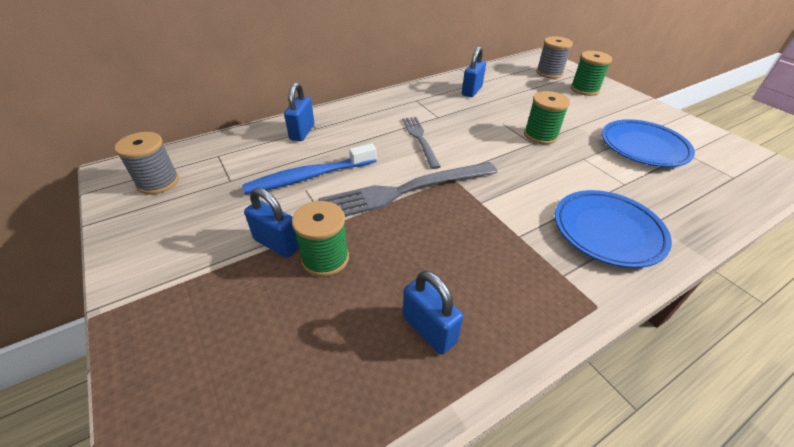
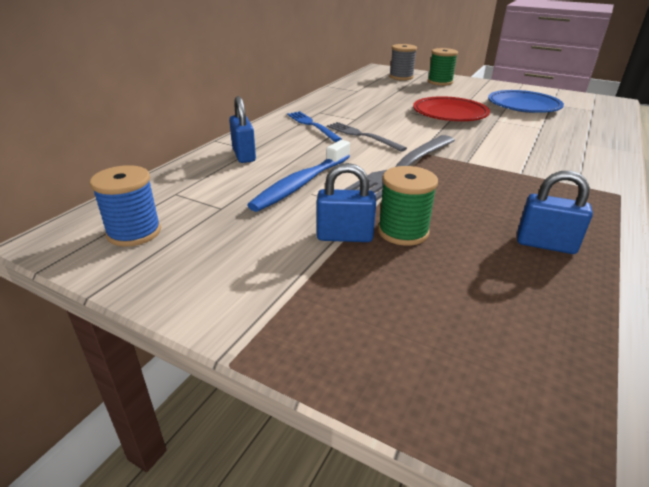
camera: 30 degrees left, 10 degrees down
(158, 182) = (134, 232): grey spool -> blue spool
(391, 114) = (312, 125): none -> blue fork
(471, 91) = (358, 98): blue padlock -> none
(540, 135) = (449, 114): green spool -> red plate
(607, 231) = (568, 155): blue plate -> none

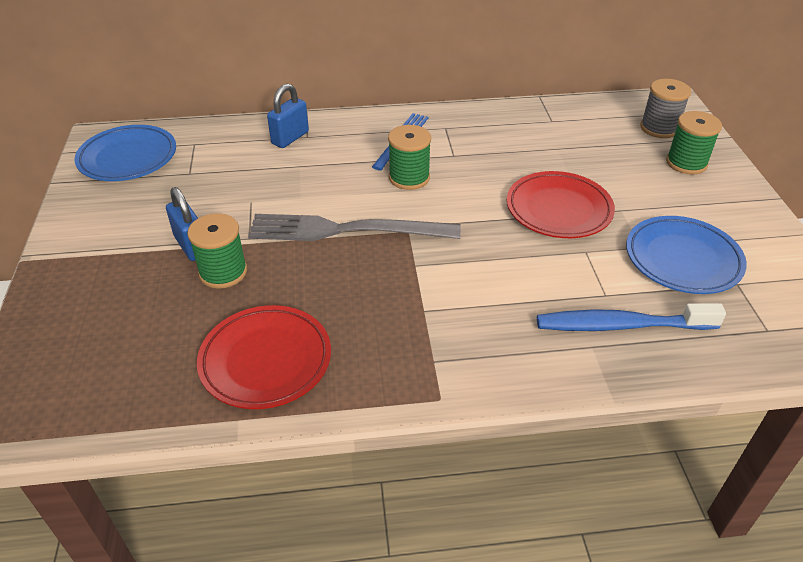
camera: 55 degrees right, 10 degrees up
(134, 232) = (128, 158): blue spool -> blue plate
(301, 184) = (263, 189): blue toothbrush -> blue toothbrush (621, 325)
(362, 136) = (409, 178): grey fork -> green spool
(545, 244) = (266, 361): blue padlock -> red plate

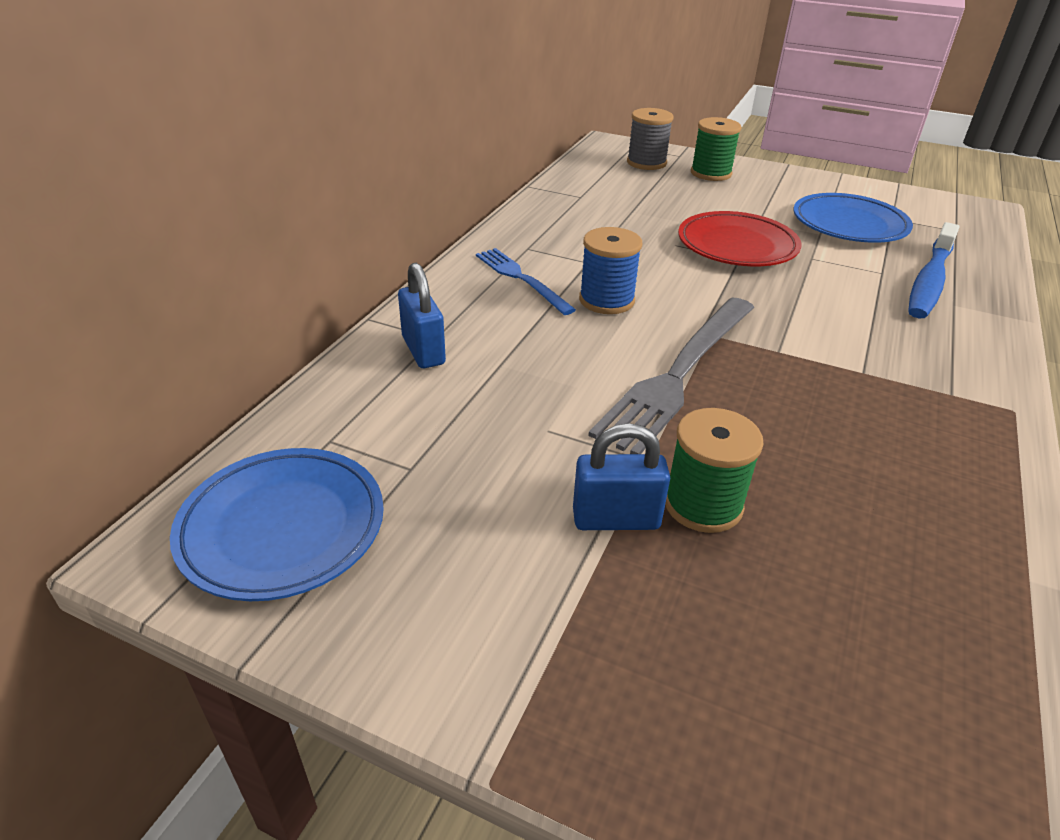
camera: 60 degrees left, 5 degrees down
(266, 361) = (917, 519): red plate -> none
(409, 178) = (606, 300): green spool -> blue spool

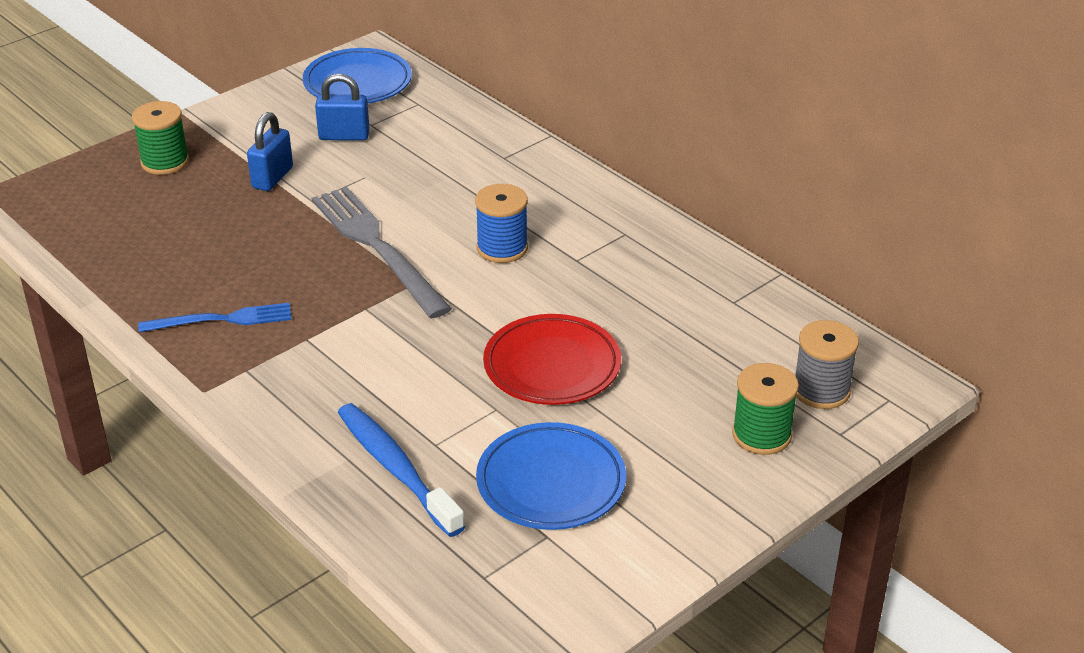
camera: 115 degrees right, 0 degrees up
(423, 351) = (489, 149): blue padlock -> blue padlock (344, 136)
(521, 279) = (567, 215): blue fork -> blue fork (222, 320)
(703, 504) = (255, 210): green spool -> green spool (165, 162)

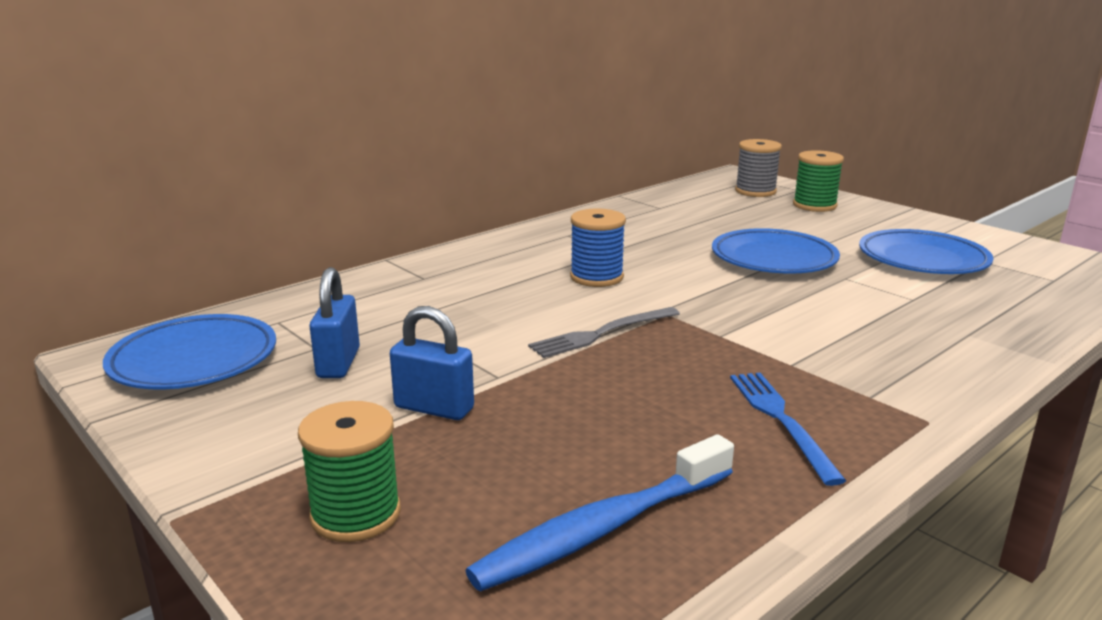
camera: 90 degrees left, 15 degrees down
(377, 247) = (602, 333): grey fork -> grey fork, size x0.59
(396, 468) = (961, 313): blue toothbrush -> blue toothbrush (602, 529)
(552, 366) = (773, 259): red plate -> blue plate

